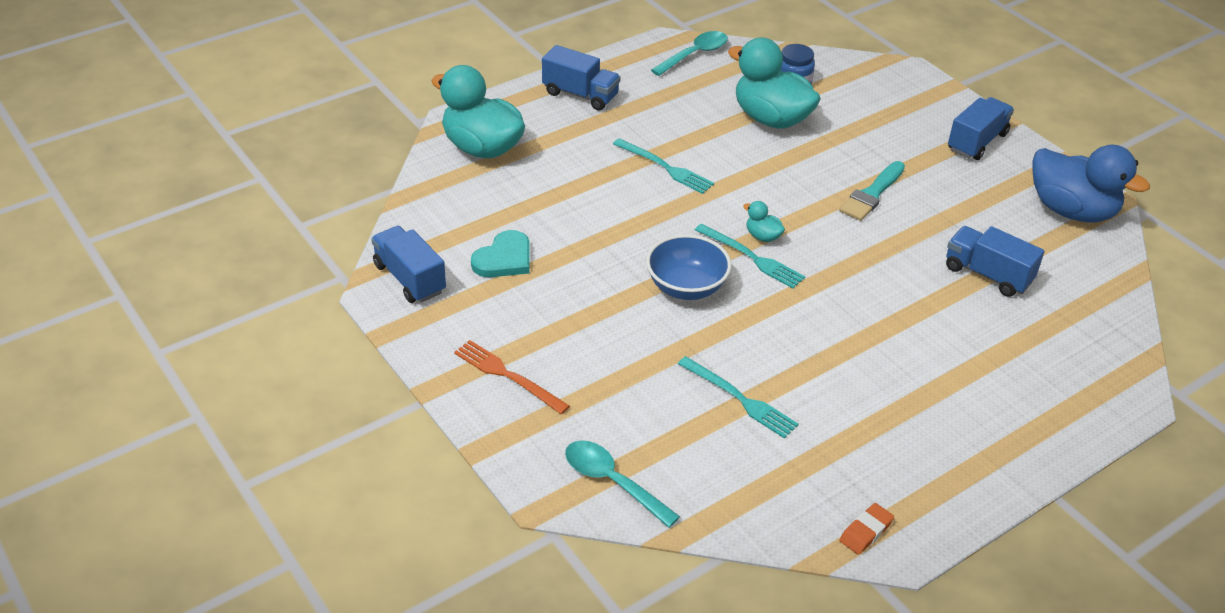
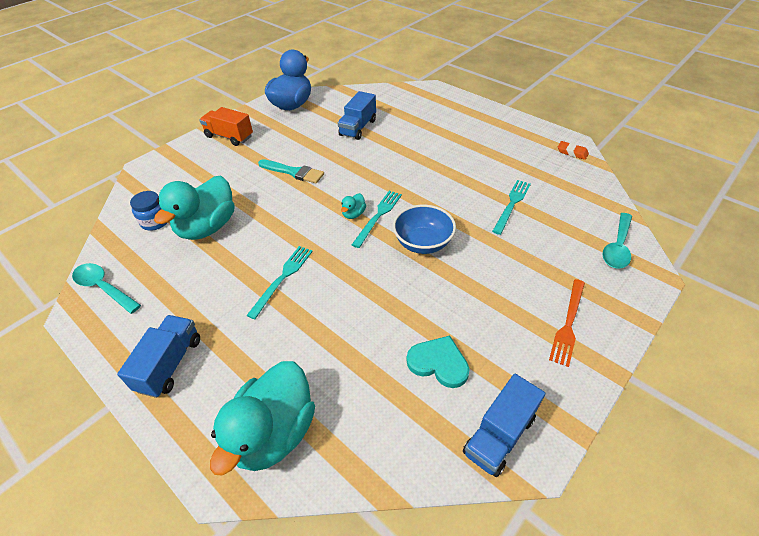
camera: 100 degrees left, 5 degrees up
(977, 142) = (229, 137): blue truck -> orange truck

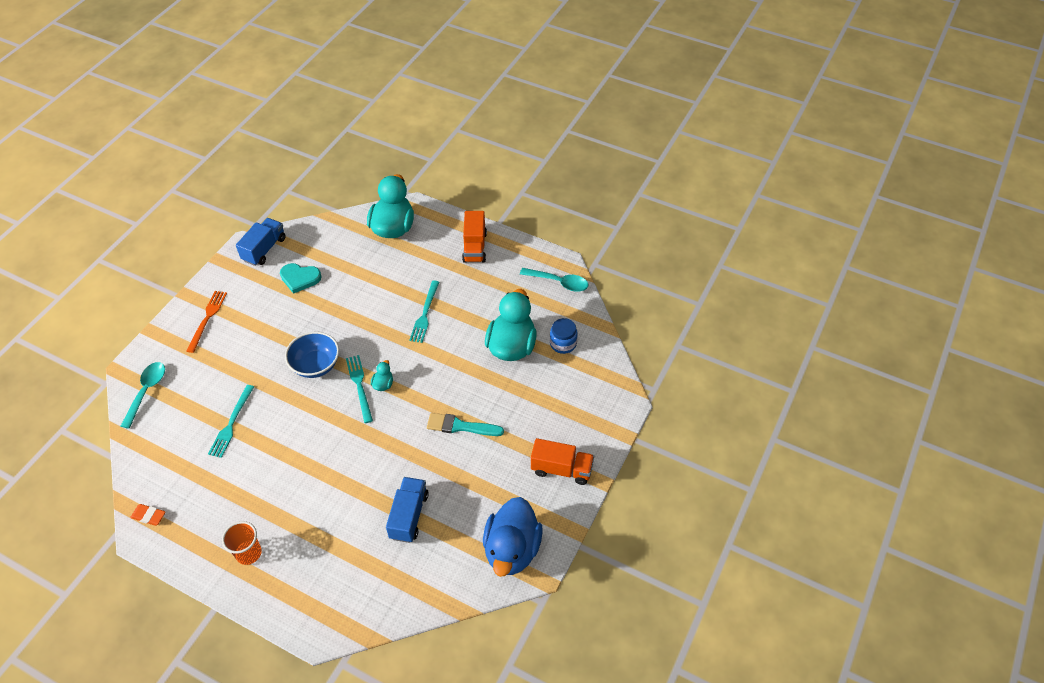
camera: 165 degrees right, 5 degrees up
(170, 364) = (474, 247): blue truck -> orange truck
(378, 216) = (359, 386): turquoise fork -> turquoise fork turned 150 degrees clockwise
(483, 124) = (249, 553): none -> orange cup

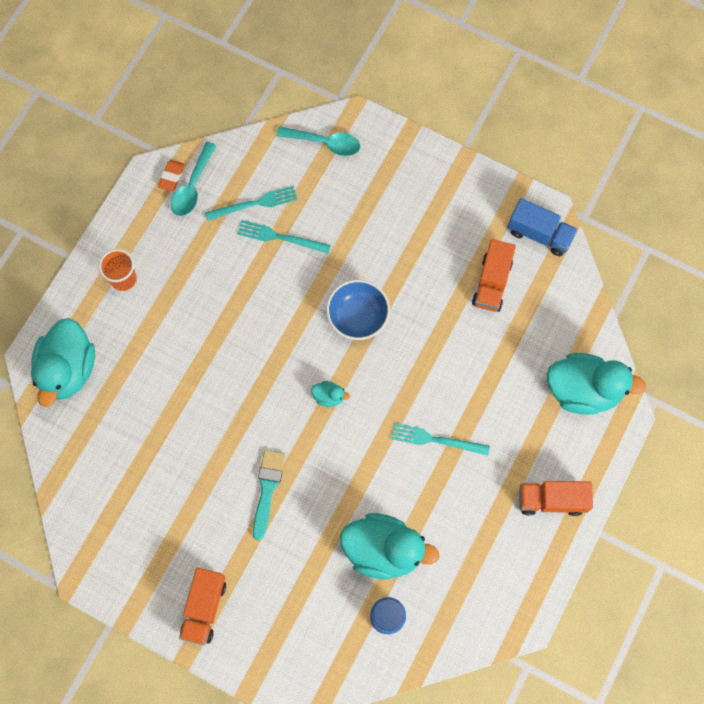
camera: 90 degrees right, 20 degrees up
(207, 319) = (427, 187): orange fork -> none
(300, 278) = (492, 283): turquoise heart -> orange truck
(336, 598) = (68, 370): none -> turquoise duck
(359, 386) = (327, 370): turquoise fork -> turquoise fork (255, 204)
(409, 516) = (155, 437): blue truck -> none
(512, 549) = (108, 549): blue duck -> none
(559, 282) = (490, 615): turquoise spoon -> turquoise spoon (192, 186)

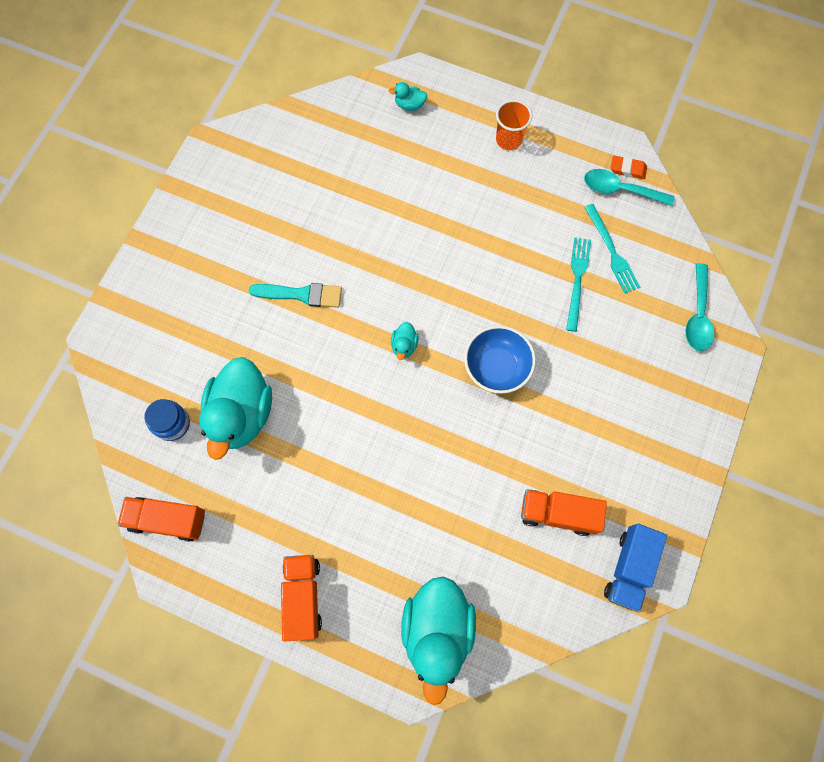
camera: 85 degrees right, 0 degrees up
(68, 370) = (409, 105): turquoise duck -> turquoise duck, size x0.42
(204, 608) = (181, 249): orange truck -> orange truck (168, 520)
(435, 440) = (365, 461): turquoise fork -> none

